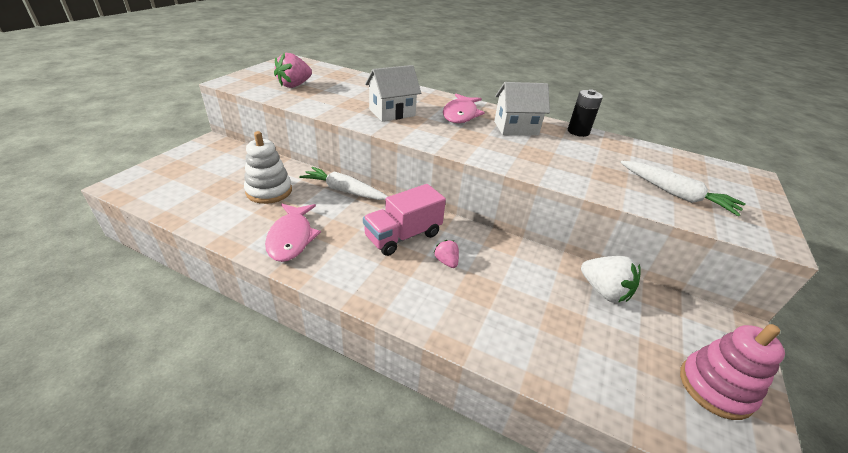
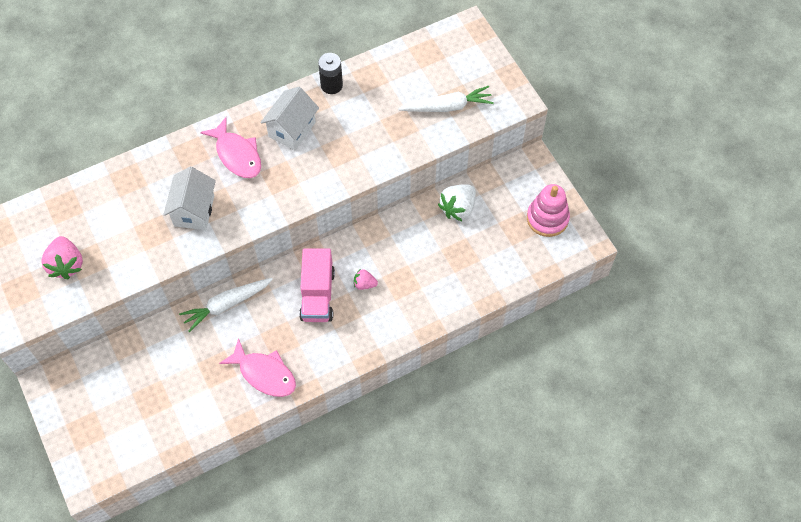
camera: 50 degrees left, 25 degrees up
(269, 191) = (184, 364): white stacking toy -> none
(604, 291) = (458, 208): white strawberry -> white strawberry turned 135 degrees clockwise

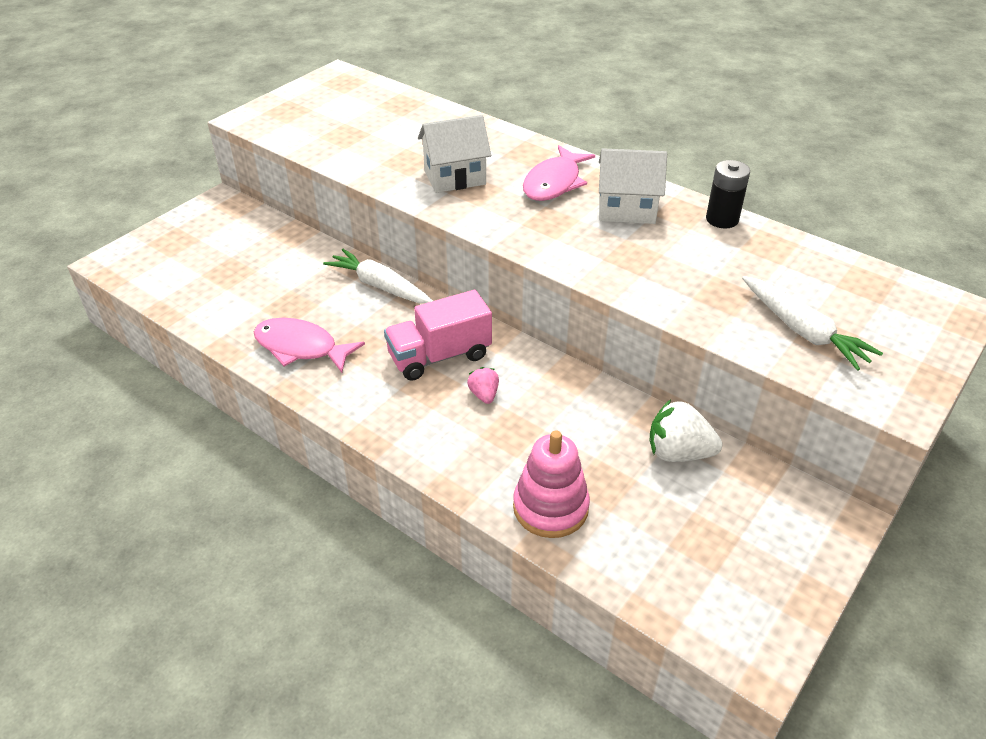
camera: 65 degrees right, 20 degrees down
(66, 264) = (332, 125): pink strawberry -> none
(264, 374) = (301, 347): pink fish -> pink fish turned 105 degrees clockwise
(547, 218) = (755, 577): pink stacking toy -> pink stacking toy (550, 507)

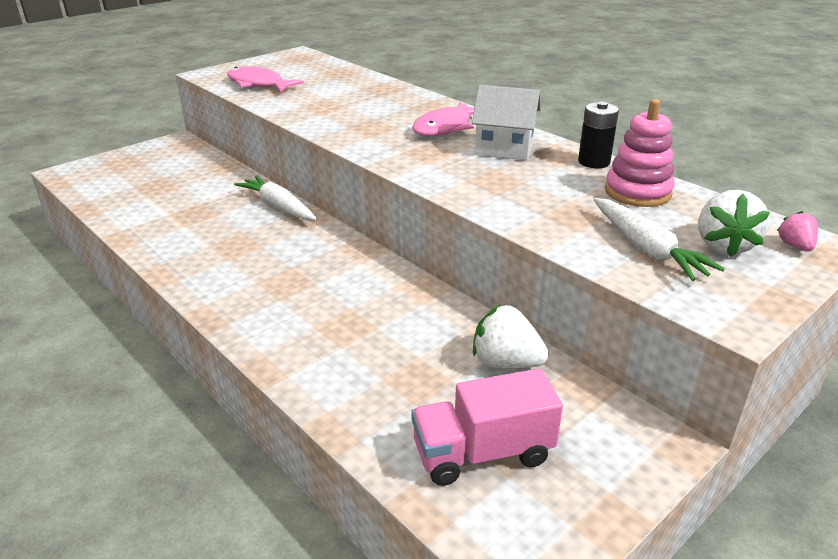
camera: 10 degrees right, 10 degrees down
(301, 347) = (186, 243): pink fish -> pink fish (258, 84)
(439, 356) = (305, 261): pink truck -> pink truck (482, 453)
(455, 178) = (358, 118): white house -> none
(484, 395) = (332, 294): pink strawberry -> pink strawberry (795, 246)
(550, 507) = (355, 394): pink stacking toy -> pink stacking toy (637, 192)
(871, 318) = (723, 245): none -> white strawberry

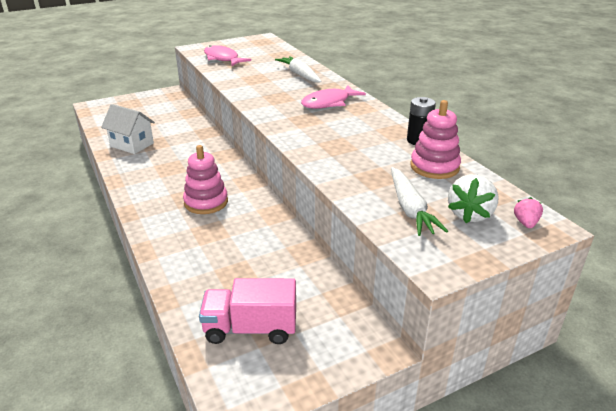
camera: 15 degrees right, 0 degrees up
(278, 206) = (210, 145): white carrot -> white carrot (300, 75)
(316, 286) = (206, 202): none -> pink stacking toy
(504, 149) = (359, 123): white house -> white house (132, 145)
(505, 362) = (300, 273): white strawberry -> none

